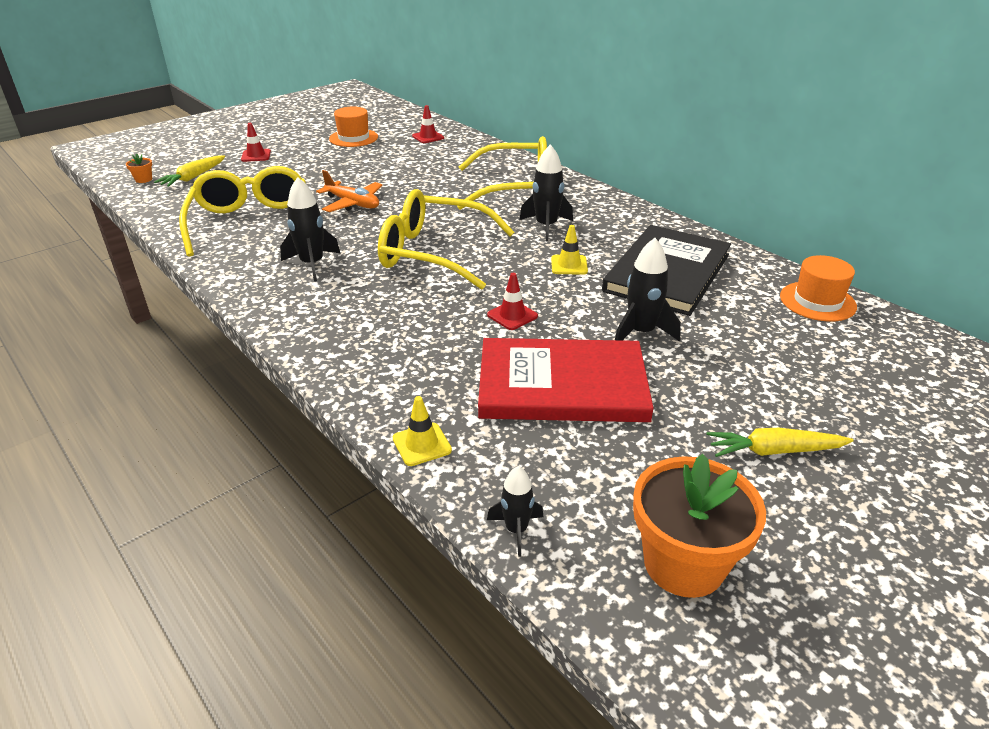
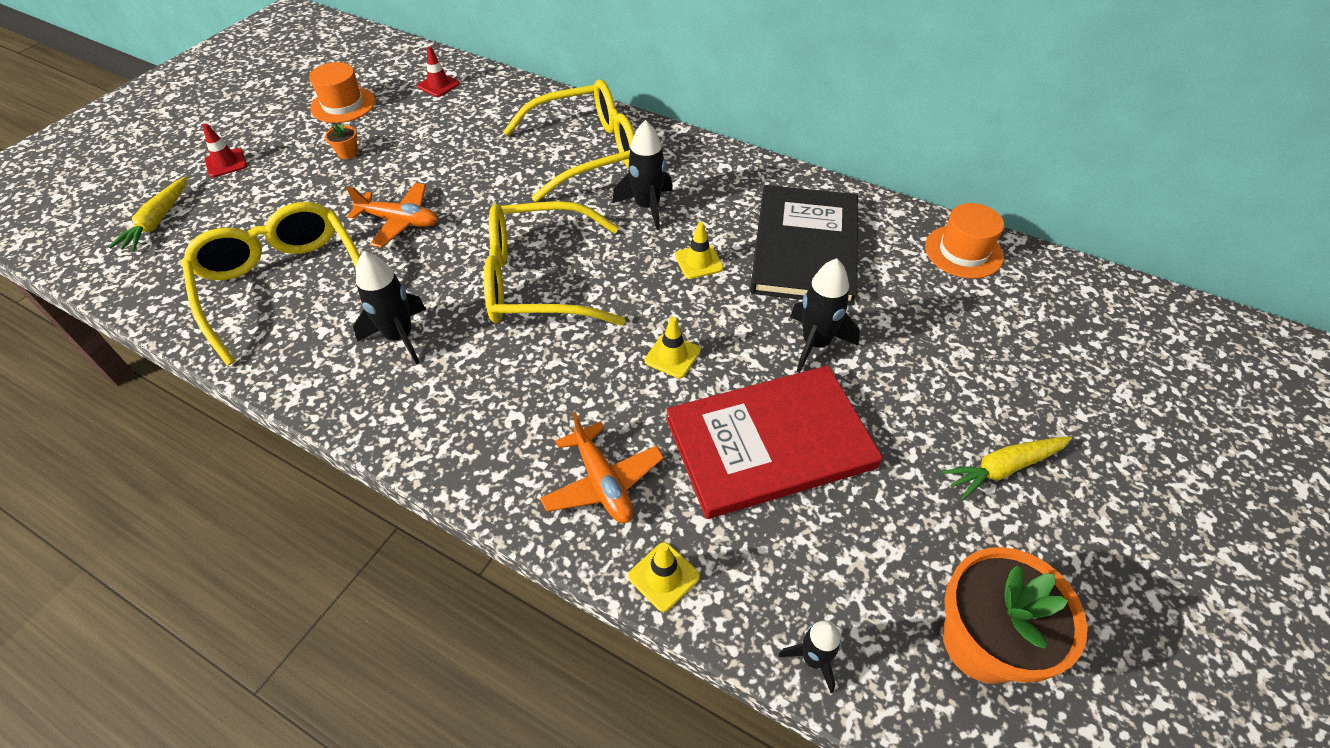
camera: 20 degrees left, 15 degrees up
(143, 179) = (86, 241): orange flower pot -> orange flower pot (348, 153)
(409, 377) = (603, 482): none -> orange plane
(512, 315) = (672, 356): red traffic cone -> yellow traffic cone

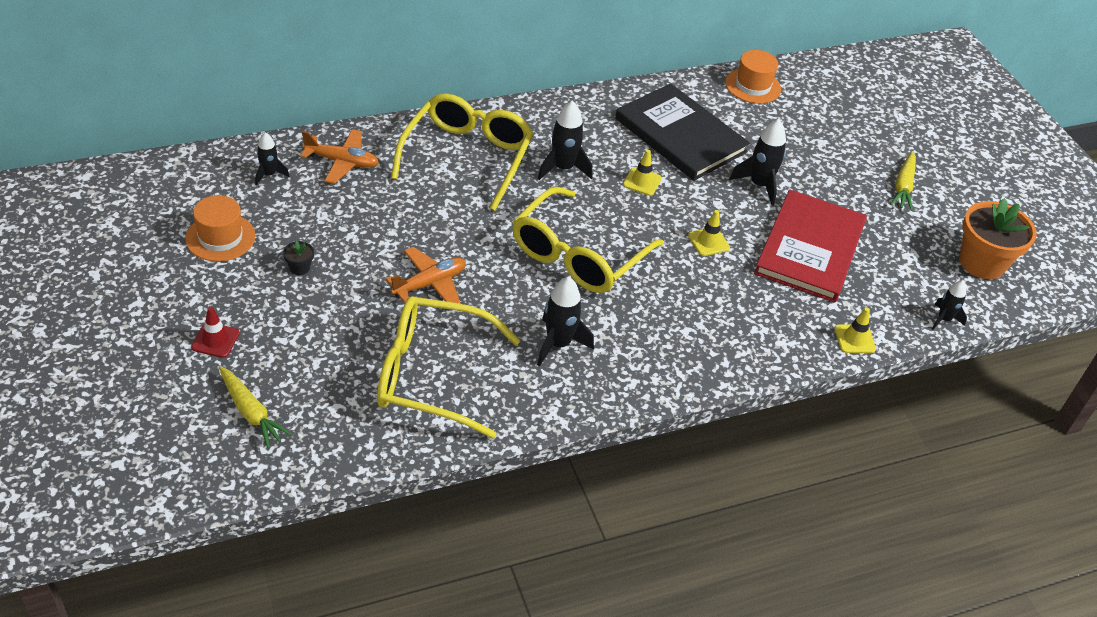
camera: 55 degrees left, 5 degrees down
(348, 153) = (299, 268): orange flower pot -> black flower pot
(438, 85) = (269, 174): red traffic cone -> black rocket
(603, 482) = (773, 325): orange plane -> orange plane (342, 162)

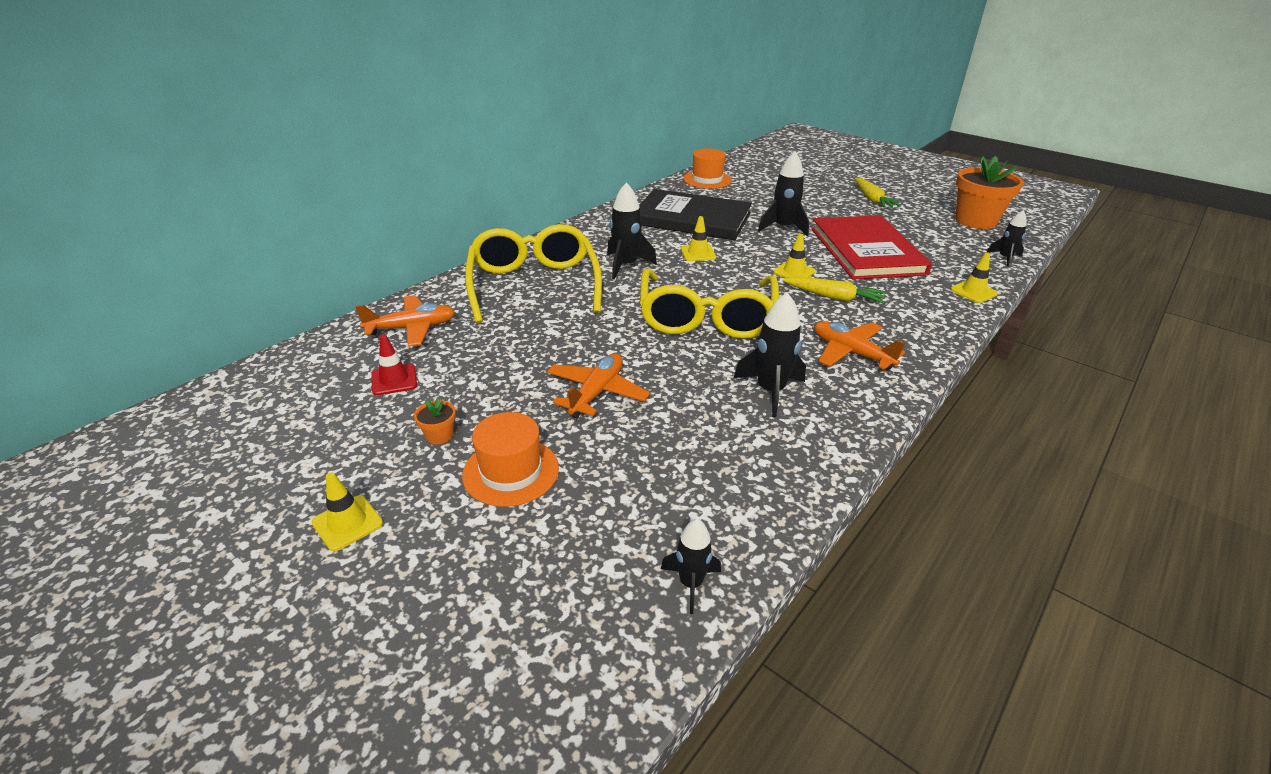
camera: 25 degrees left, 10 degrees down
(208, 304) = (347, 523): none -> yellow traffic cone
(215, 340) = (387, 562): red traffic cone -> red traffic cone (394, 380)
(220, 237) = (315, 444): orange hat -> orange hat (511, 471)
(251, 412) = (505, 631): yellow carrot -> yellow carrot (834, 297)
(269, 174) = (336, 365): black rocket -> black rocket (691, 583)
(299, 268) = (439, 435): black flower pot -> orange flower pot
(432, 375) = (683, 475): yellow glasses -> none
(661, 343) = (851, 353): none -> orange plane

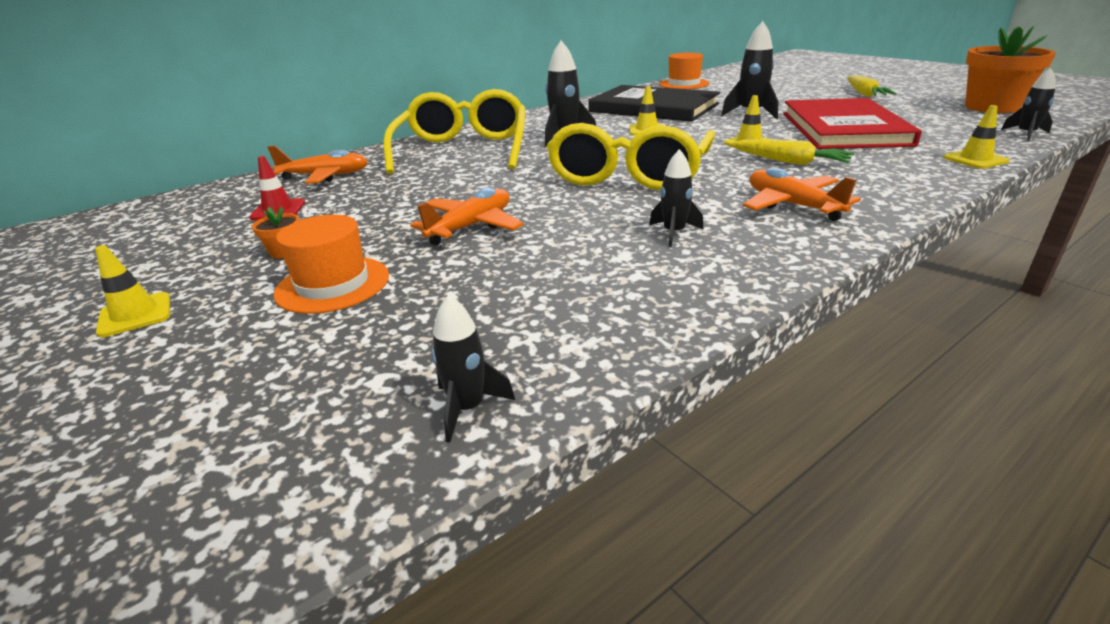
camera: 15 degrees right, 5 degrees down
(770, 391) = (674, 233): black rocket -> black rocket, size x0.62

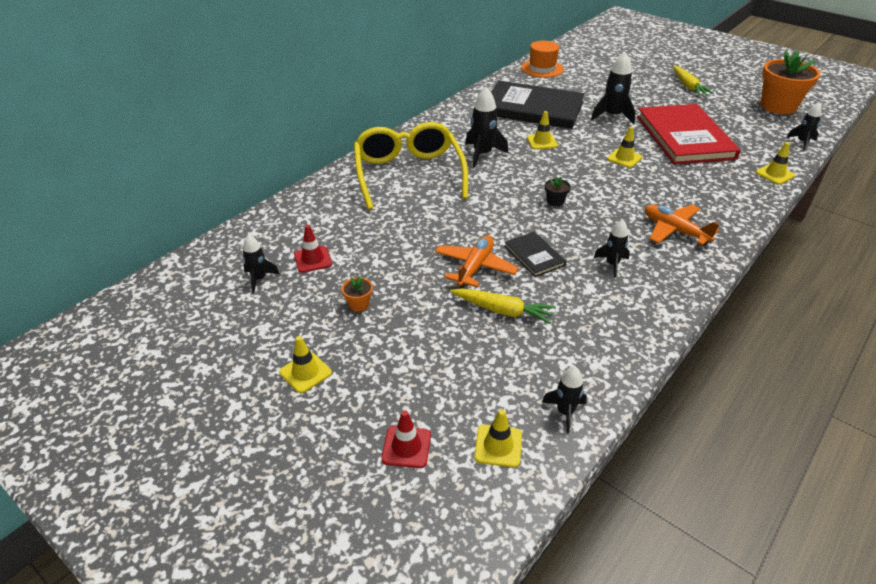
camera: 15 degrees left, 10 degrees up
(160, 426) = (406, 447): none -> red traffic cone
(198, 223) = (259, 279): none -> black rocket
(308, 445) = (498, 446): none -> yellow traffic cone
(325, 176) = (316, 215): orange plane -> none
(333, 284) = (419, 332): orange hat -> none
(563, 220) = (534, 256): none -> black book
(629, 174) = (555, 201): yellow glasses -> black flower pot
(788, 161) = (658, 181): yellow carrot -> yellow carrot (502, 311)

